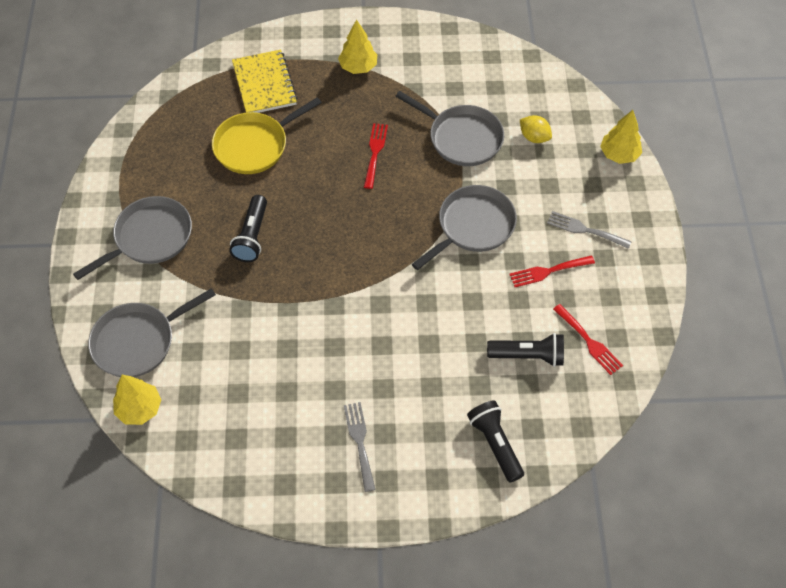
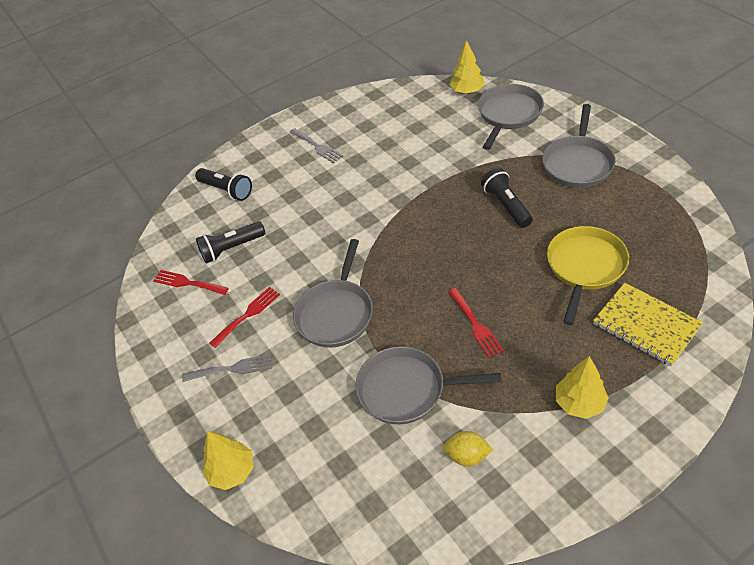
camera: 155 degrees right, 10 degrees down
(534, 137) = (334, 436): yellow lemon -> yellow lemon (467, 456)

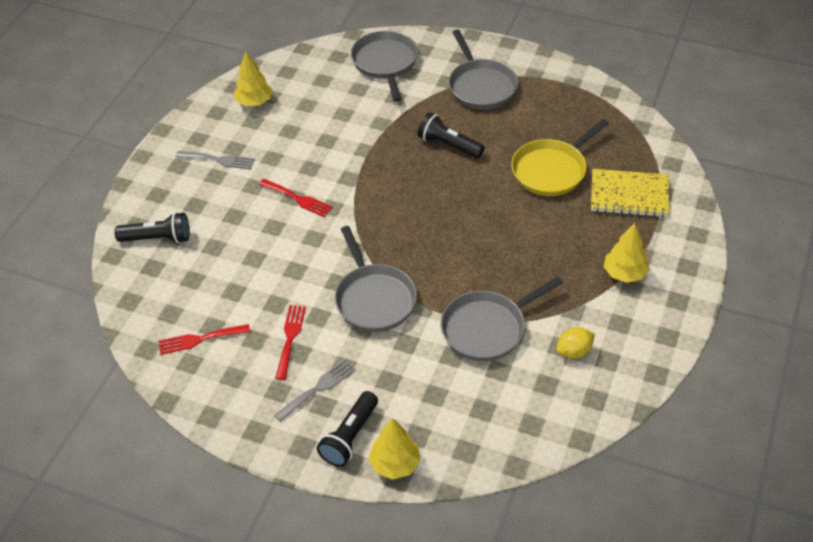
camera: 40 degrees left, 0 degrees up
(231, 249) = (217, 289): black flashlight -> black flashlight (349, 437)
(467, 91) = (328, 54): yellow tree -> yellow tree (254, 102)
(475, 325) = (501, 253): red fork -> red fork (298, 199)
(585, 267) = (551, 170): yellow pan -> yellow pan turned 120 degrees counterclockwise

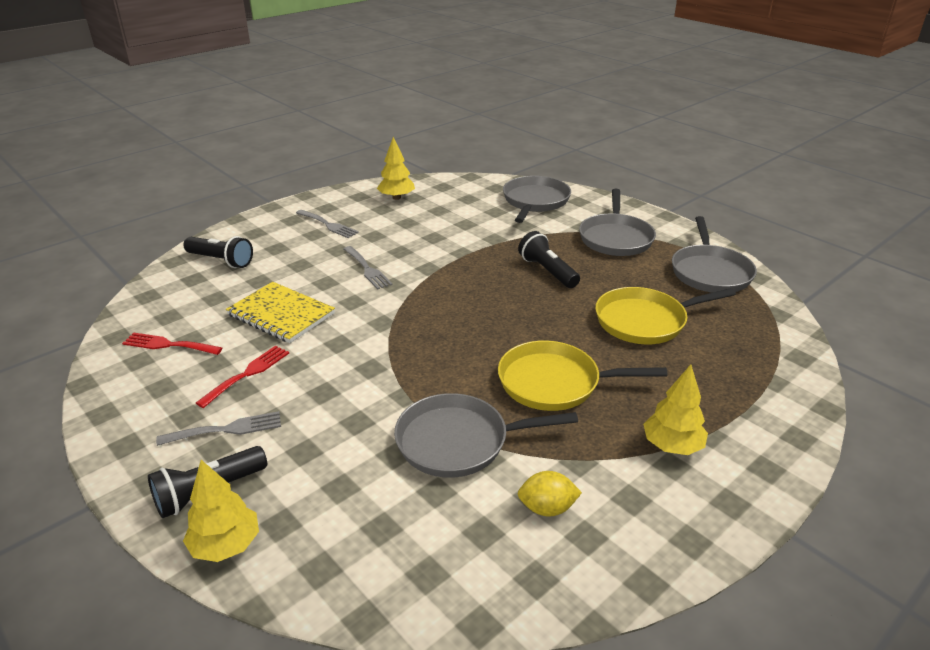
camera: 25 degrees right, 15 degrees down
(298, 199) = (367, 269): red fork -> grey fork
(374, 299) = (361, 369): grey pan -> grey pan (710, 272)
(520, 253) = (554, 383): none -> yellow pan
(629, 195) = (726, 370): yellow notebook -> yellow notebook (281, 314)

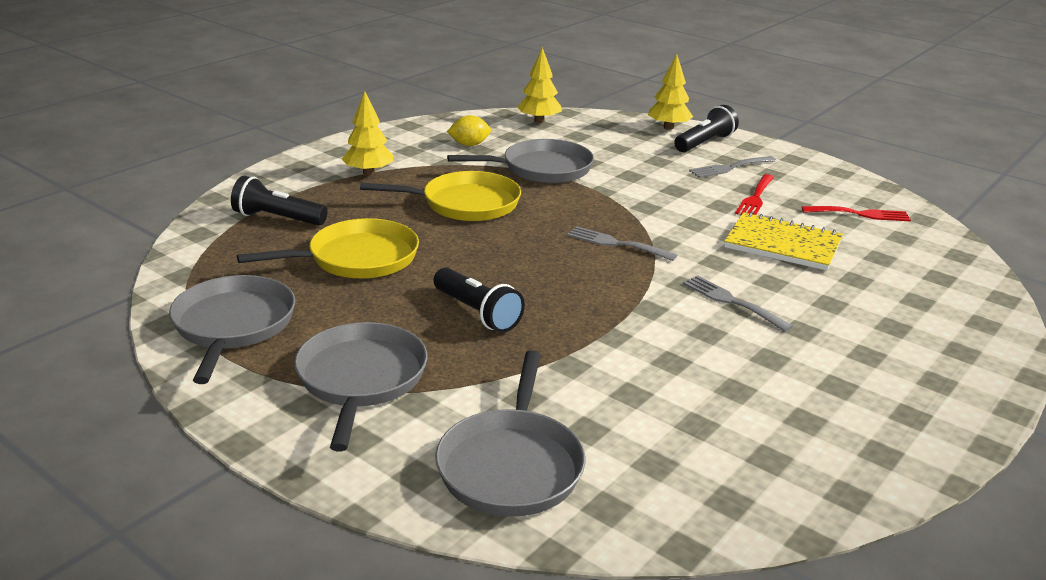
camera: 170 degrees right, 5 degrees down
(221, 261) = (941, 302): black flashlight -> black flashlight (277, 218)
(328, 225) = (864, 374): grey fork -> grey fork (616, 244)
(396, 197) = (802, 454): yellow tree -> yellow tree (539, 121)

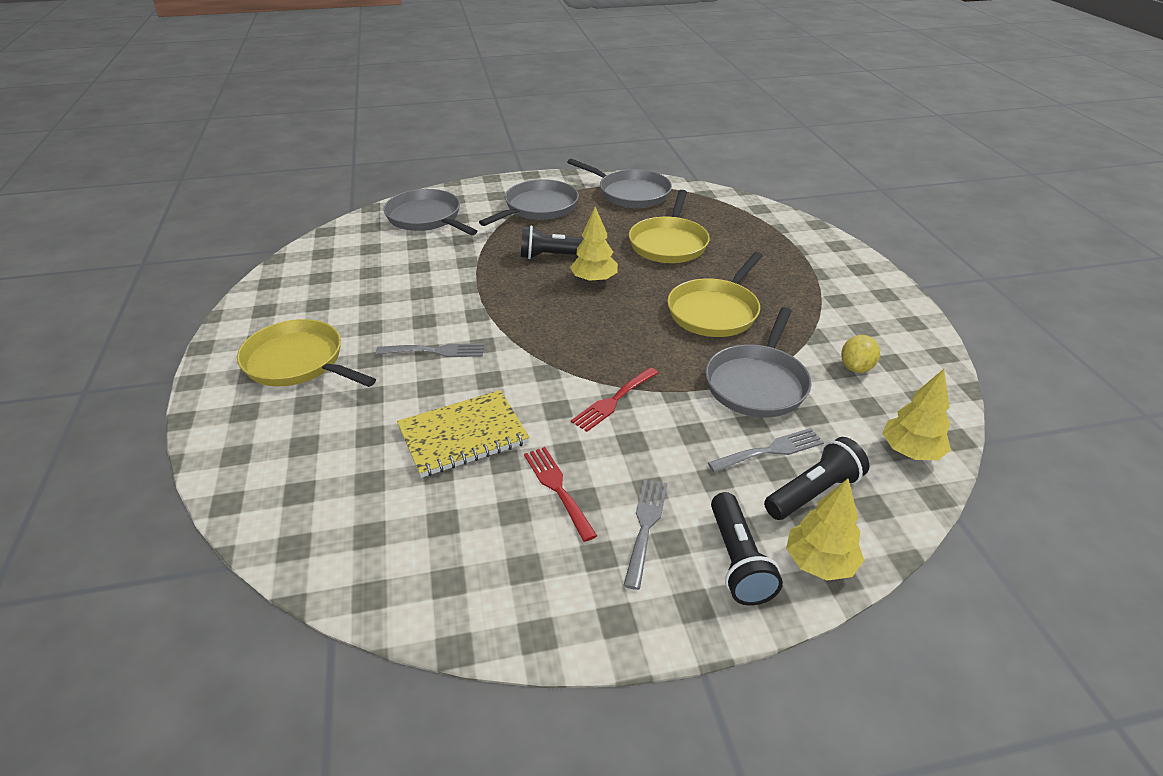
camera: 130 degrees right, 10 degrees up
(277, 218) = (759, 235): black flashlight -> black flashlight (814, 492)
(361, 379) = (538, 208): grey pan -> grey pan turned 90 degrees counterclockwise
(369, 173) = (820, 292): yellow tree -> yellow tree (594, 280)
(616, 244) = (572, 347): grey fork -> grey fork (770, 450)
(860, 214) = (438, 545): red fork -> red fork (613, 401)
(878, 365) = (298, 362): none -> yellow pan

